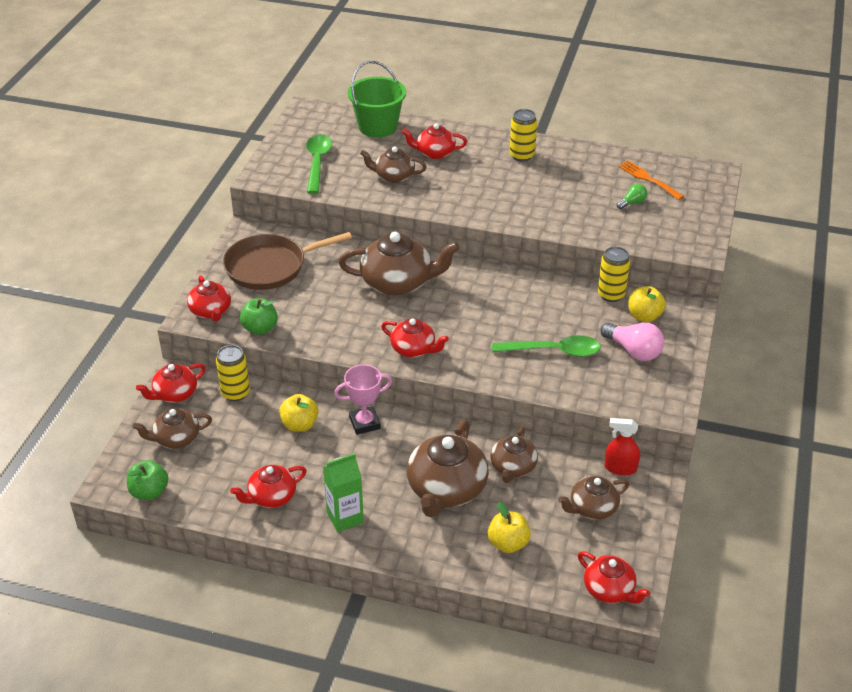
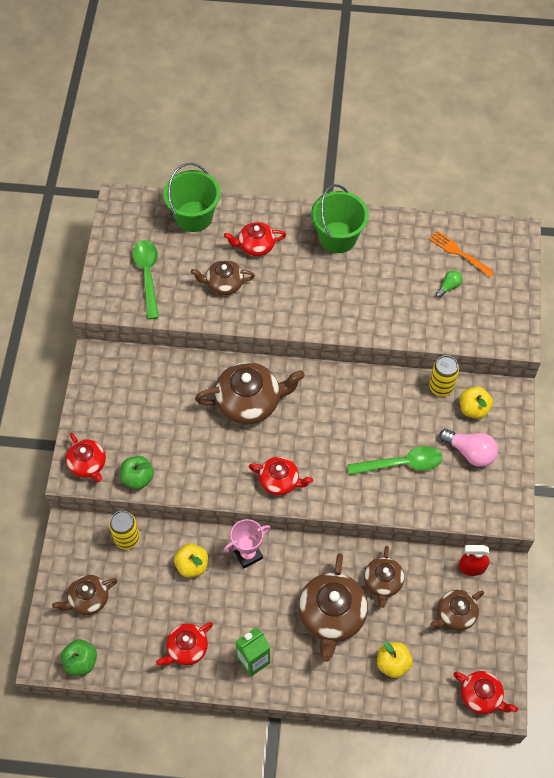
camera: 10 degrees left, 20 degrees up
(175, 394) = (73, 548): red teapot -> none
(270, 267) = (128, 400): brown pan -> none
(522, 155) = (338, 237): yellow can -> green bucket

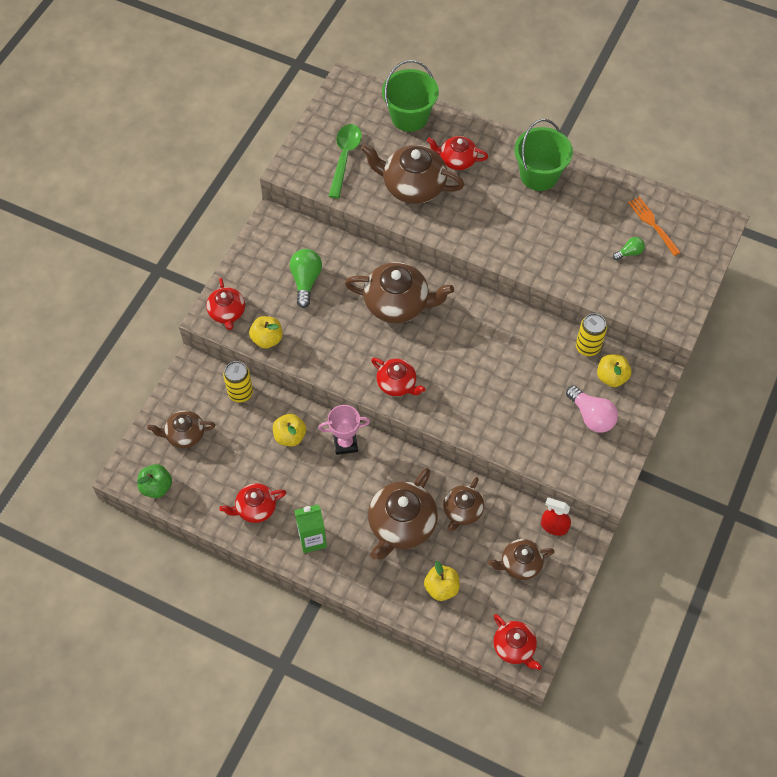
camera: 20 degrees right, 0 degrees up
(138, 478) = (267, 339): green apple -> yellow apple
(152, 408) = (306, 281): none -> green light bulb
(224, 284) = (412, 186): brown teapot -> brown teapot, size x1.69
(401, 464) = (519, 405): green spoon -> none

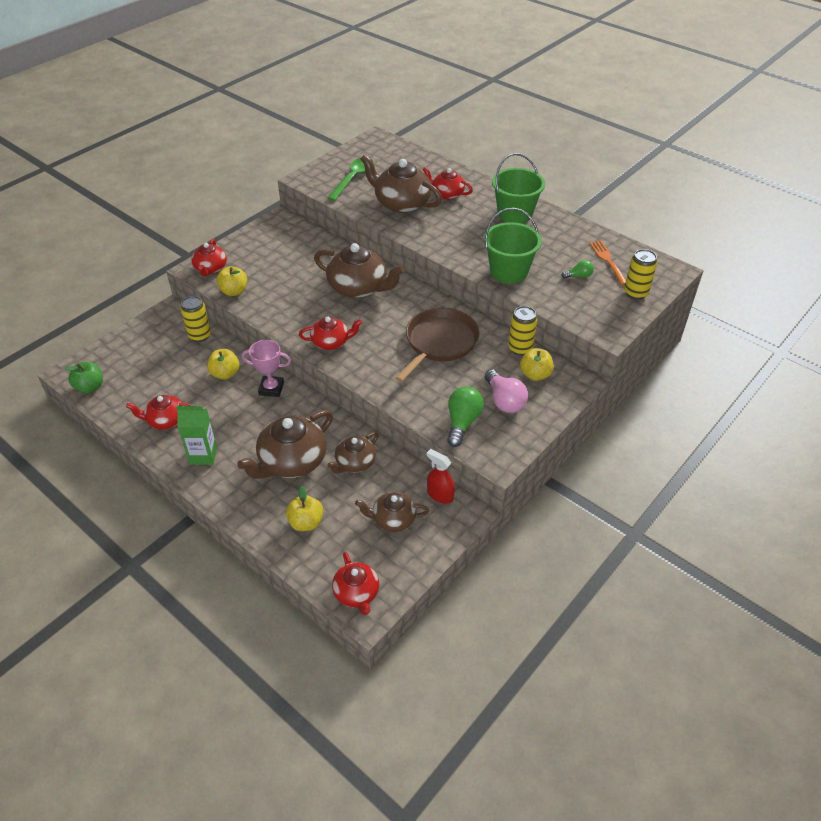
camera: 15 degrees right, 15 degrees down
(184, 434) = (136, 355): brown teapot -> none
(306, 281) = (287, 260): green light bulb -> green light bulb (462, 422)
(397, 384) = (331, 342): red teapot -> red teapot turned 60 degrees counterclockwise
(409, 117) = (419, 163): green bucket -> green bucket (509, 271)
(506, 358) = (439, 342): none -> brown pan
(690, 263) = (635, 293): none -> yellow can

